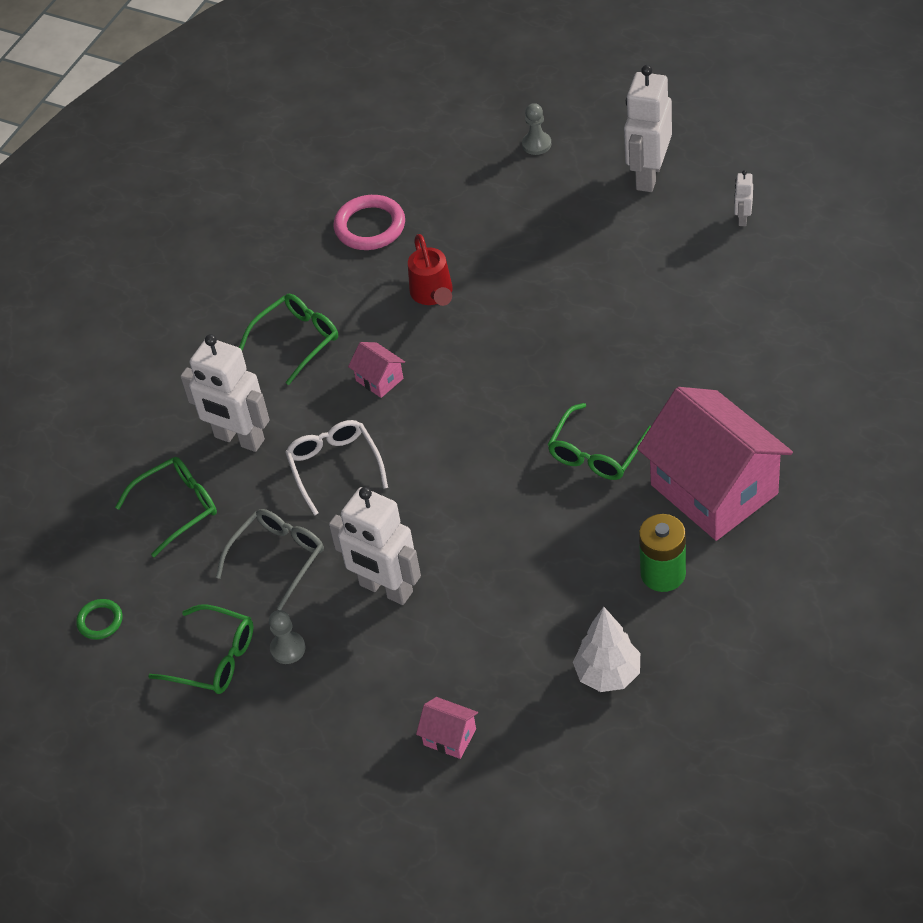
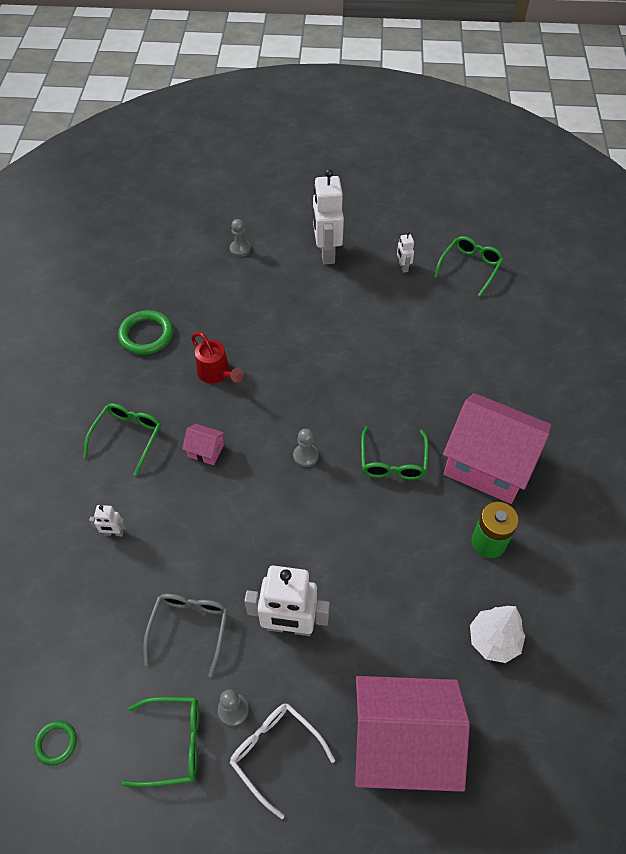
camera: 30 degrees left, 5 degrees up
(177, 508) = (85, 611): green glasses -> green glasses (470, 268)
(239, 439) = (114, 533): white robot -> white robot, size x0.45
(335, 467) = (202, 533): white glasses -> white glasses (276, 753)
(370, 226) = (146, 335): pink ring -> green ring
(449, 737) = (402, 743): pink house -> pink house, size x2.48
(494, 417) = (305, 456): none -> grey pawn

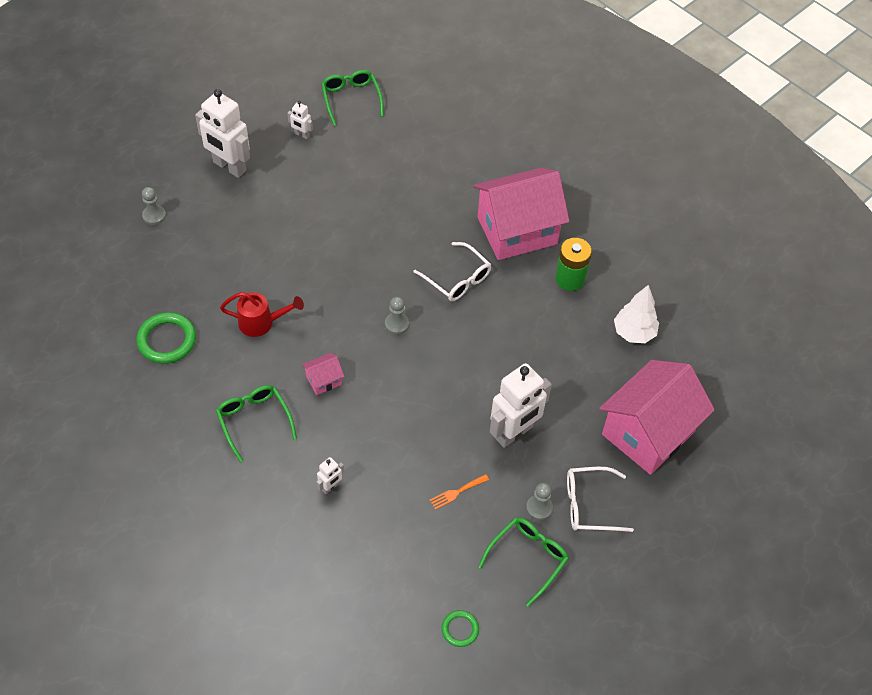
camera: 50 degrees left, 0 degrees up
(189, 629) = (457, 492): grey glasses -> orange fork
(393, 461) = (457, 278): green glasses -> white glasses

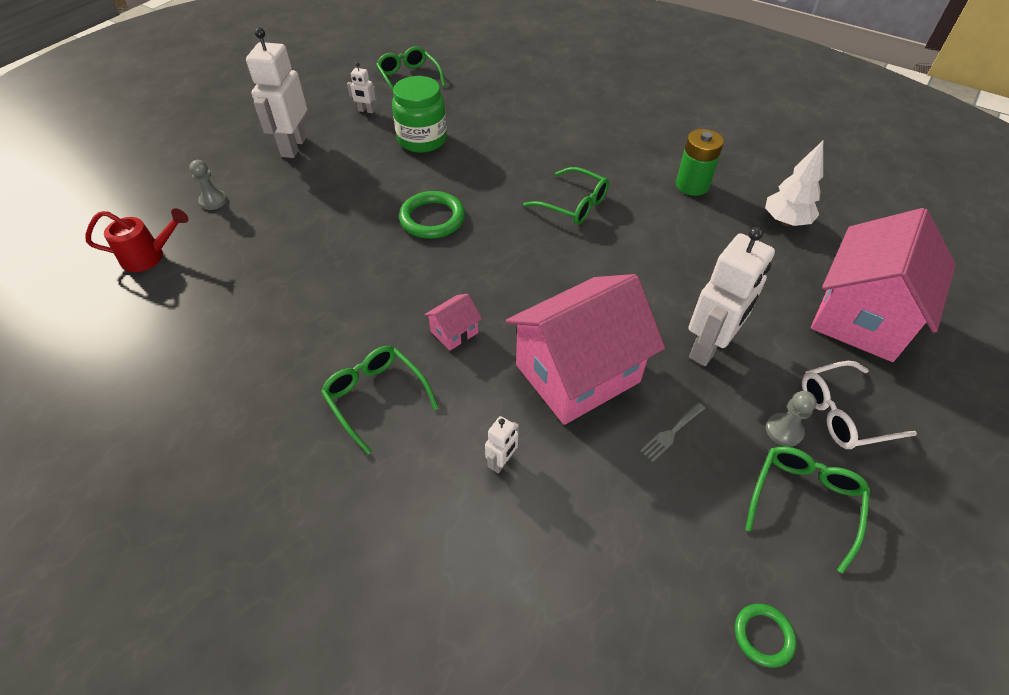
camera: 10 degrees left, 5 degrees down
(167, 340) = (244, 323): green ring -> green ring (432, 218)
(229, 167) = (293, 146): white robot -> white robot turned 75 degrees clockwise
(261, 323) = (360, 284): red watering can -> red watering can (149, 256)
(345, 180) = (422, 140): none -> green jar
(396, 324) = (522, 258): grey pawn -> none
(457, 278) = (573, 204): white glasses -> green glasses
(457, 492) = (671, 433): orange fork -> grey fork
(517, 230) = (617, 154): pink house -> pink house (577, 373)

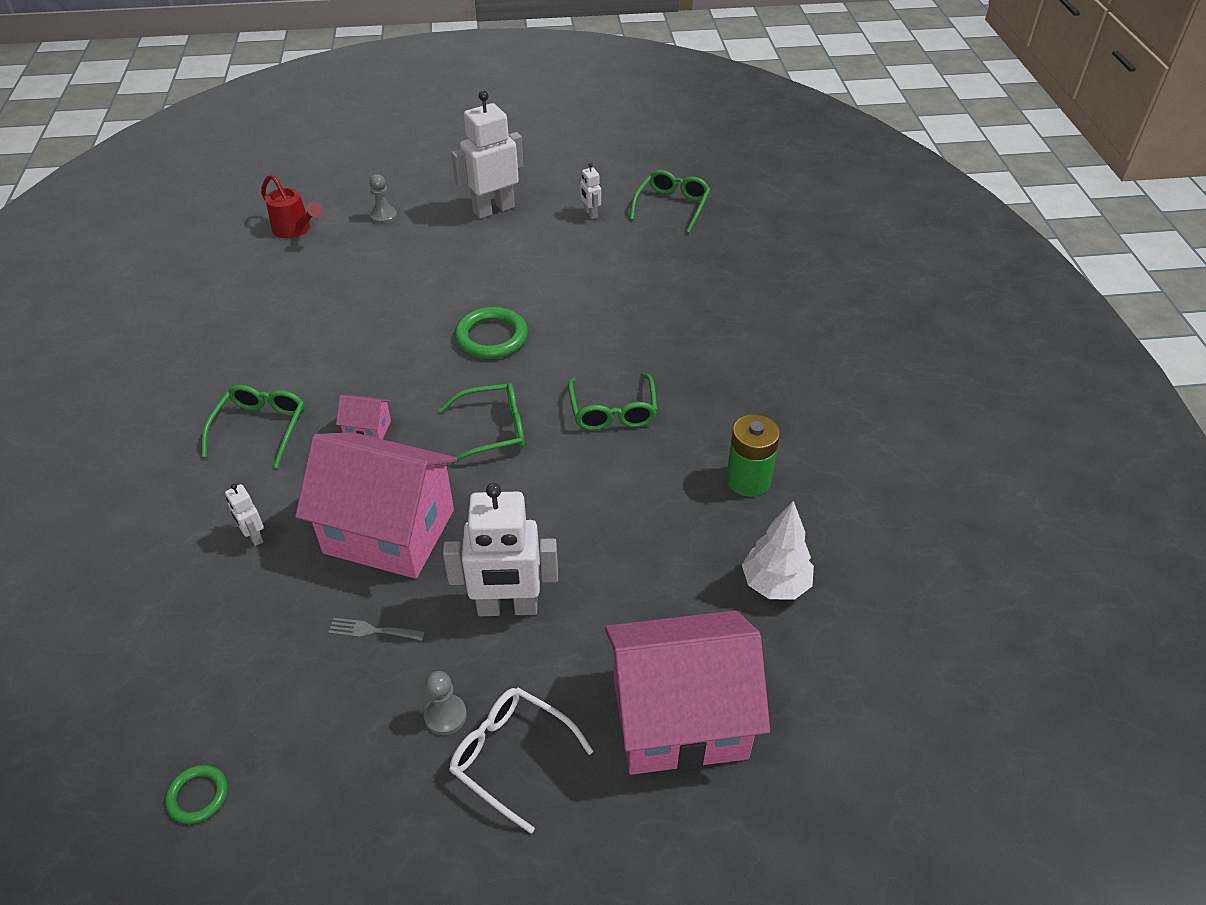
camera: 50 degrees right, 5 degrees down
(422, 140) = (591, 268): green jar -> none
(502, 462) = (254, 536): white robot -> white robot turned 60 degrees clockwise
(804, 502) = (366, 768): green glasses -> green glasses (492, 430)

